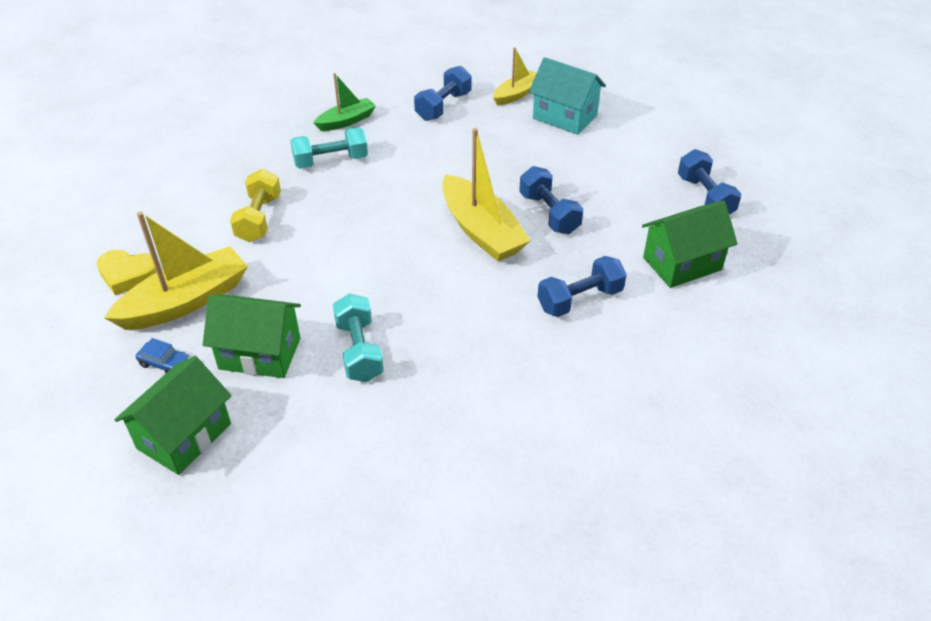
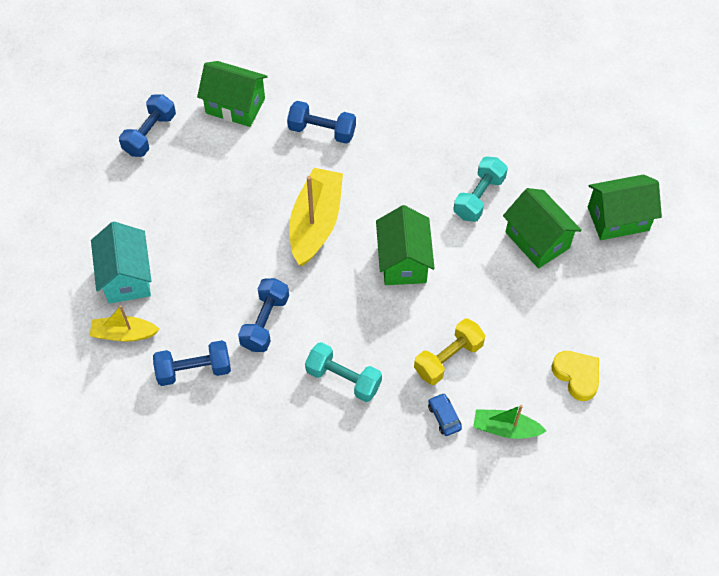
camera: 135 degrees left, 15 degrees up
(165, 363) = (598, 277): blue car -> blue car (444, 417)
(186, 301) = (553, 318): yellow boat -> none
(346, 121) = (285, 419): green boat -> green boat (505, 429)
(372, 254) = (403, 261): none -> green house
(549, 213) = (258, 201): blue dumbbell -> blue dumbbell (265, 322)

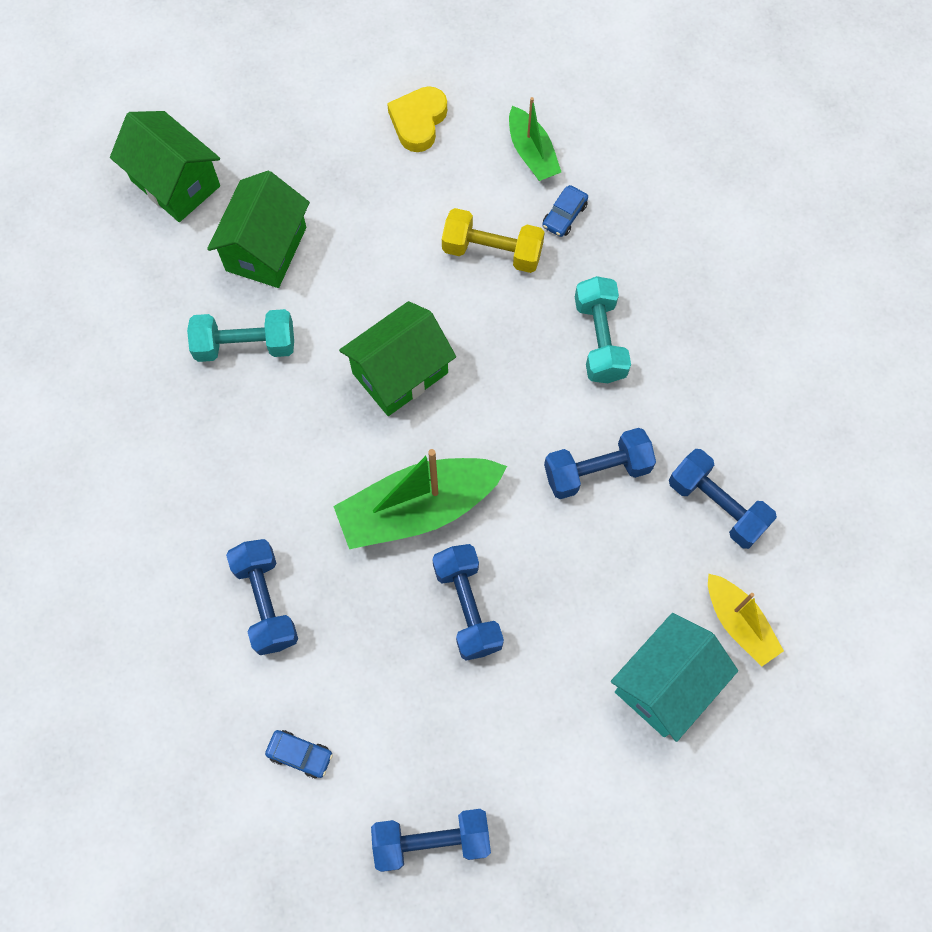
camera: 125 degrees left, 10 degrees up
(235, 106) = (300, 754): green house -> blue car
(244, 214) = (467, 607): none -> blue dumbbell
(316, 223) = (418, 509): yellow boat -> green boat

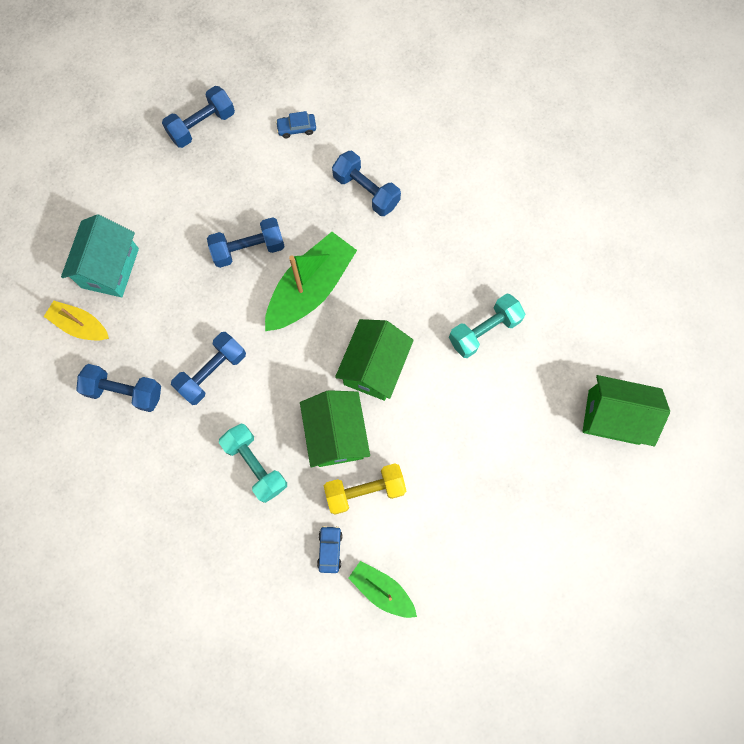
camera: 150 degrees right, 5 degrees up
(266, 249) = (518, 404): green house -> green house (336, 435)
(418, 122) = (480, 568): yellow heart -> none
(467, 607) = (248, 249): blue dumbbell -> blue dumbbell turned 60 degrees counterclockwise

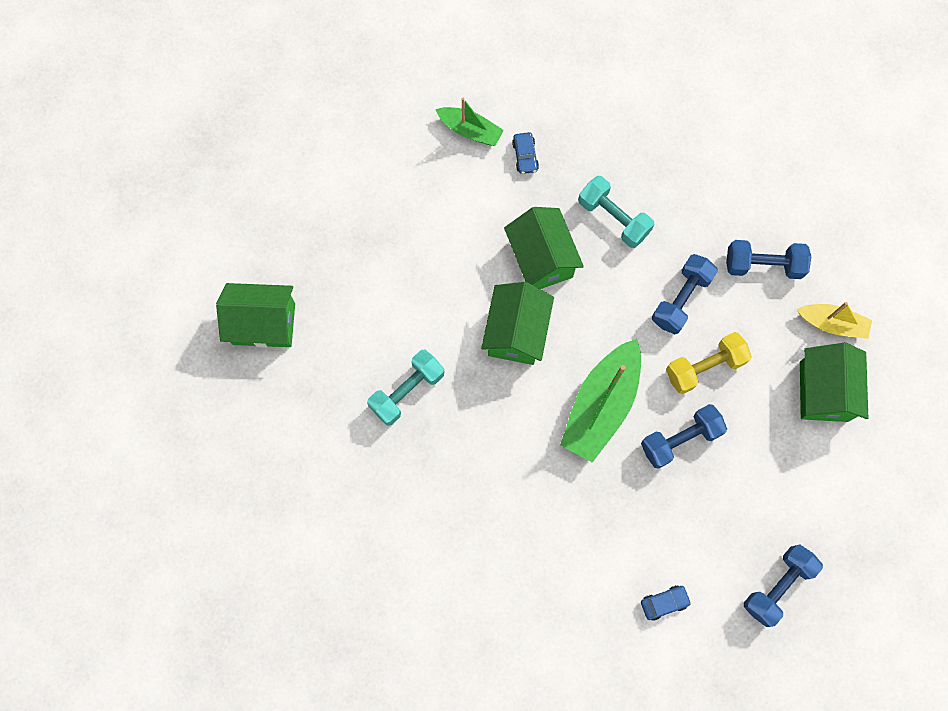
camera: 170 degrees right, 0 degrees up
(110, 268) = (823, 391): turquoise house -> green house
(365, 490) = (502, 212): yellow dumbbell -> yellow dumbbell (704, 367)
(366, 191) = (564, 533): blue dumbbell -> none

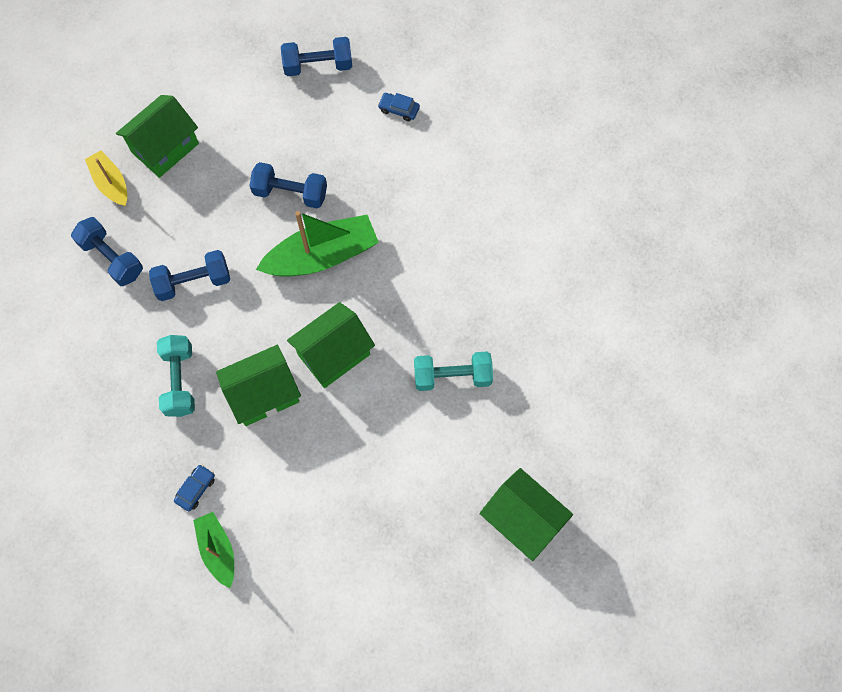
camera: 140 degrees left, 5 degrees down
(541, 259) = (264, 394): green house -> green house turned 45 degrees clockwise
(704, 367) = (226, 224): yellow dumbbell -> none

